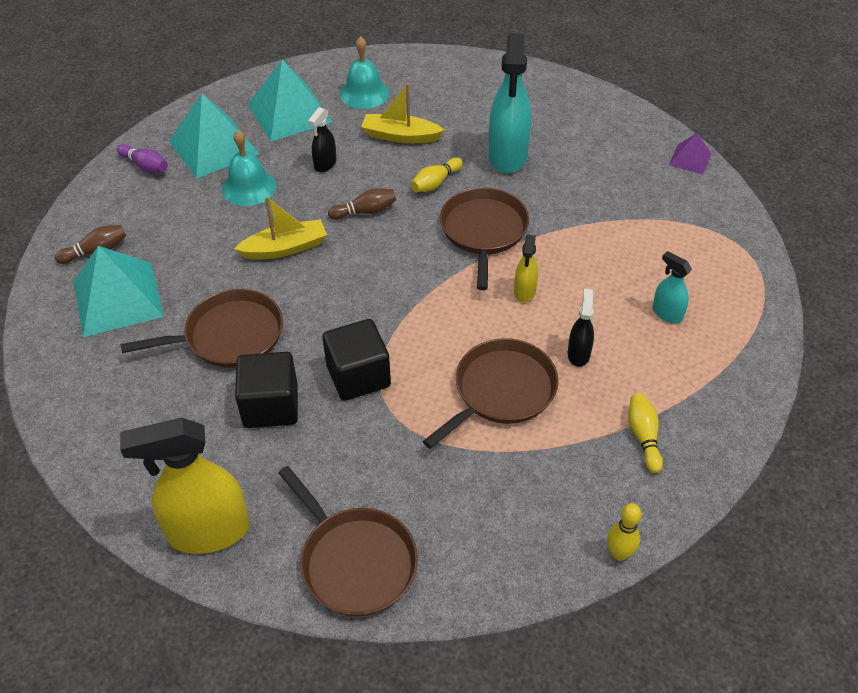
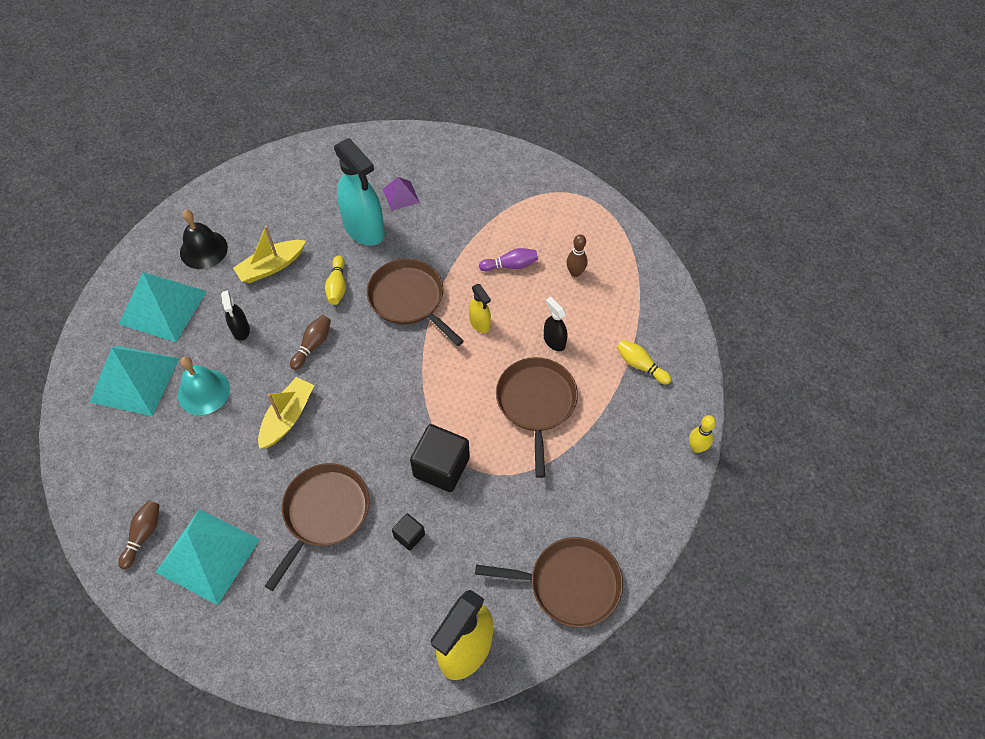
camera: 45 degrees left, 10 degrees up
(145, 166) = (96, 437): purple bowling pin -> purple bowling pin (510, 265)
(271, 406) = (409, 536): black cube -> black cube, size x0.51
(364, 93) = (203, 249): turquoise bell -> black bell
(667, 313) = (575, 273): turquoise spray bottle -> brown bowling pin
(690, 159) = (482, 148): purple pyramid -> purple pyramid (401, 195)

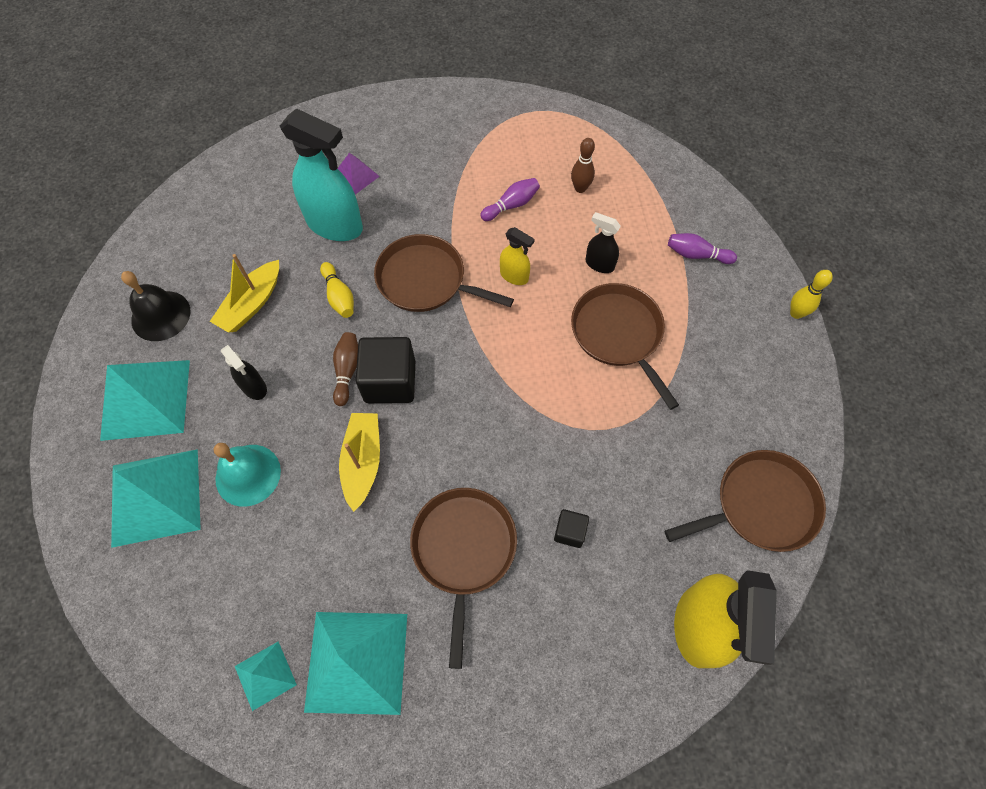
camera: 25 degrees left, 5 degrees up
(143, 535) = (265, 675): brown bowling pin -> turquoise pyramid
(441, 467) = (561, 442): black cube -> black cube (390, 381)
(640, 365) = (696, 255): yellow bowling pin -> purple bowling pin

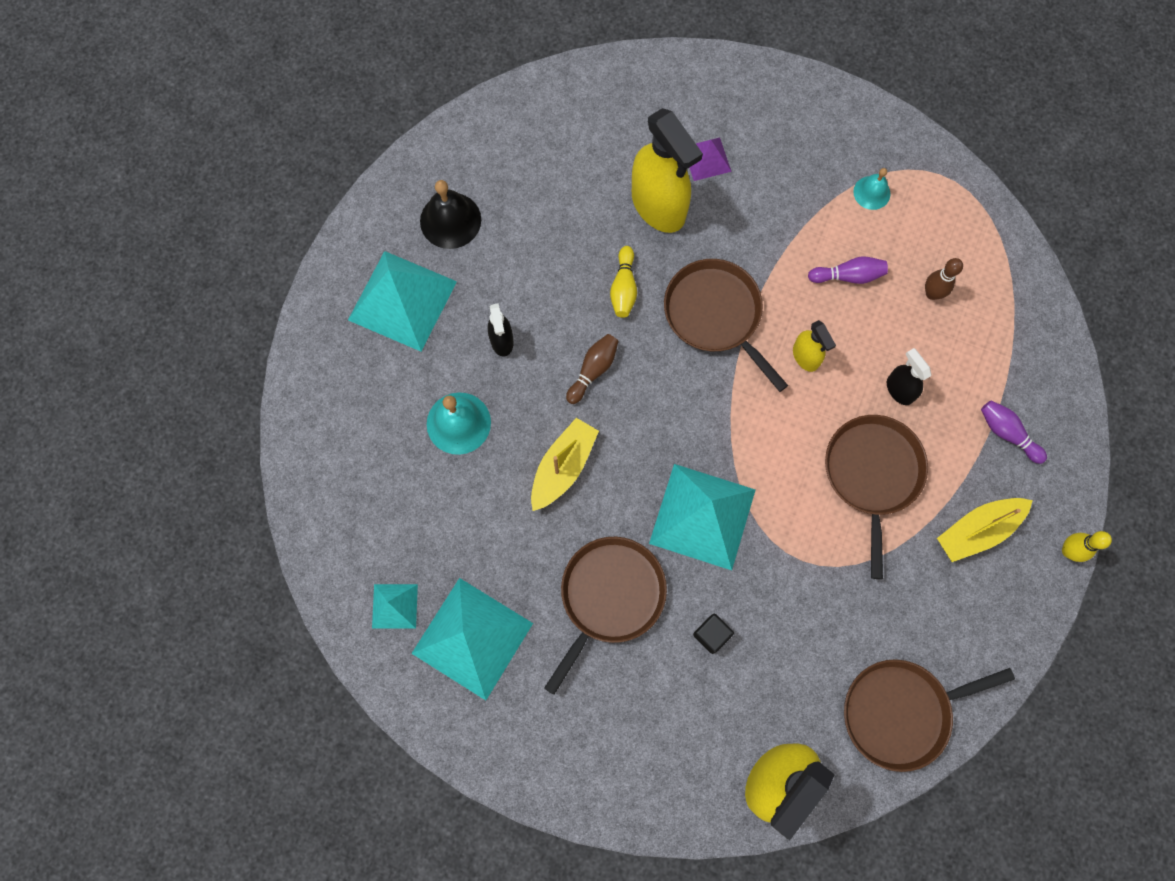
camera: 30 degrees right, 10 degrees up
(155, 496) = (373, 399): turquoise pyramid -> turquoise pyramid (702, 516)
(252, 304) = (538, 252): yellow boat -> yellow boat (978, 530)
(335, 225) = (658, 206): turquoise spray bottle -> yellow spray bottle
(390, 381) = (627, 402): black cube -> none
(494, 143) = (871, 192): none -> turquoise bell
(760, 505) = (901, 712): brown pan -> brown pan turned 150 degrees clockwise

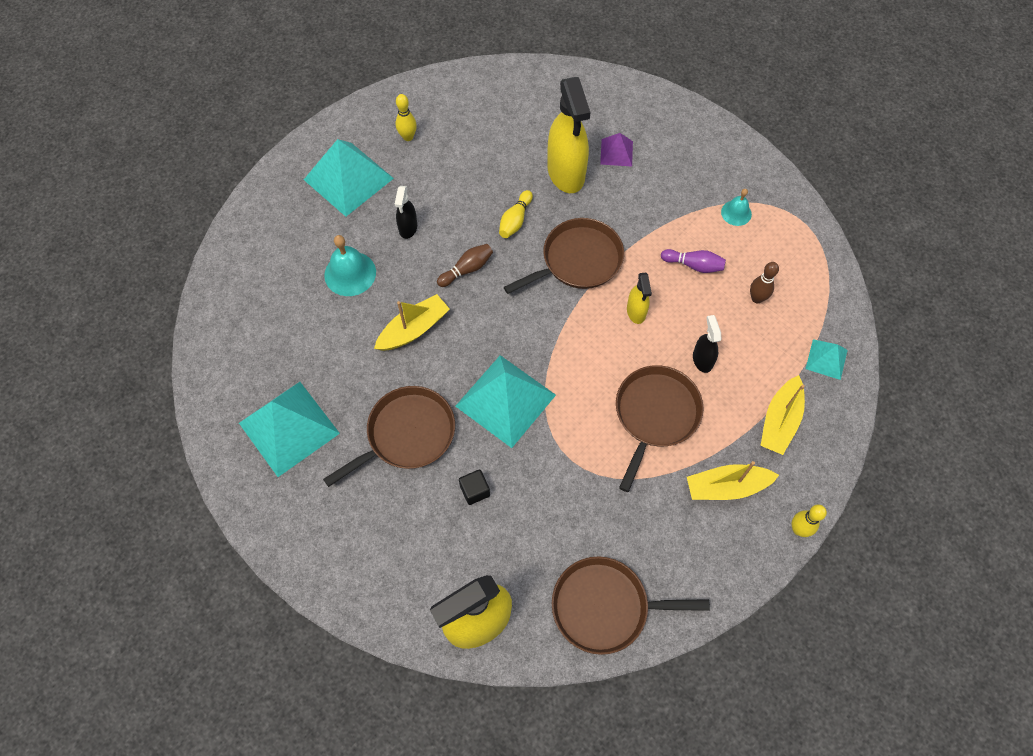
camera: 20 degrees right, 10 degrees down
(395, 606) = (242, 385): turquoise pyramid -> turquoise pyramid (826, 359)
(450, 220) = (408, 137): black bell -> yellow bowling pin
(716, 315) = (578, 260): brown pan -> brown pan turned 75 degrees clockwise
(1007, 433) = (779, 421): purple bowling pin -> yellow boat

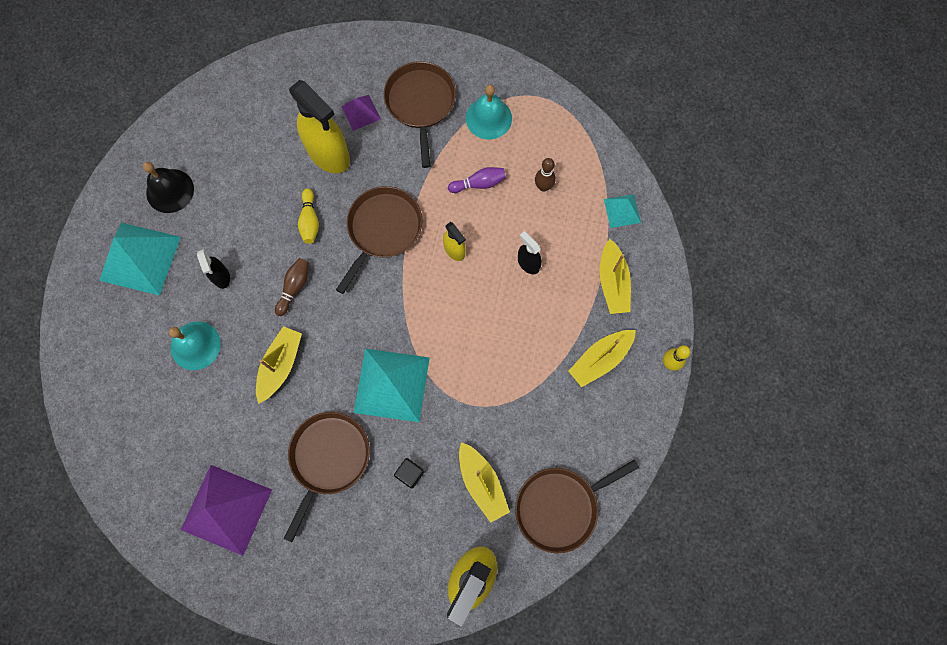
camera: 30 degrees left, 10 degrees up
(289, 428) = (226, 509): turquoise pyramid -> purple pyramid
(408, 137) = (170, 190): yellow bowling pin -> black bell
(539, 539) = (482, 483): none -> yellow boat
(655, 415) = (516, 331): brown pan -> brown pan (420, 104)
(736, 213) = (488, 118): turquoise bell -> turquoise bell, size x1.64

